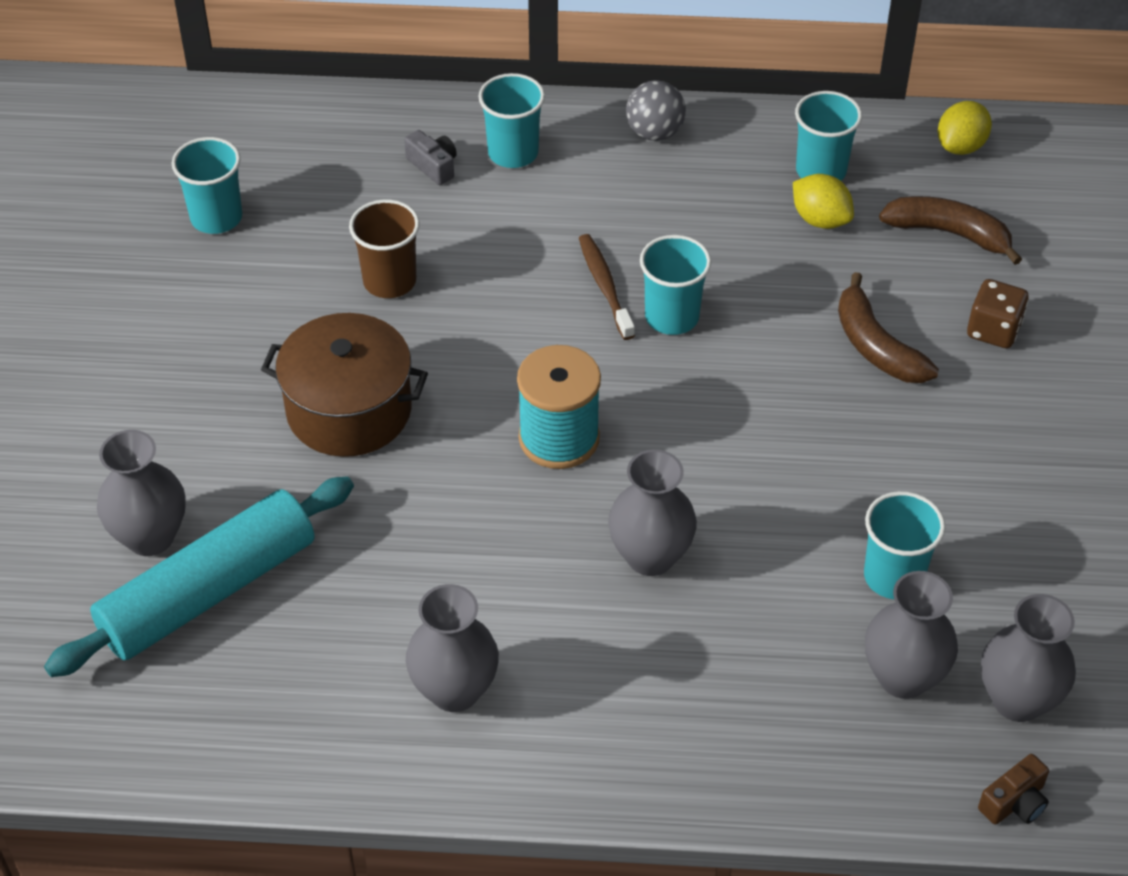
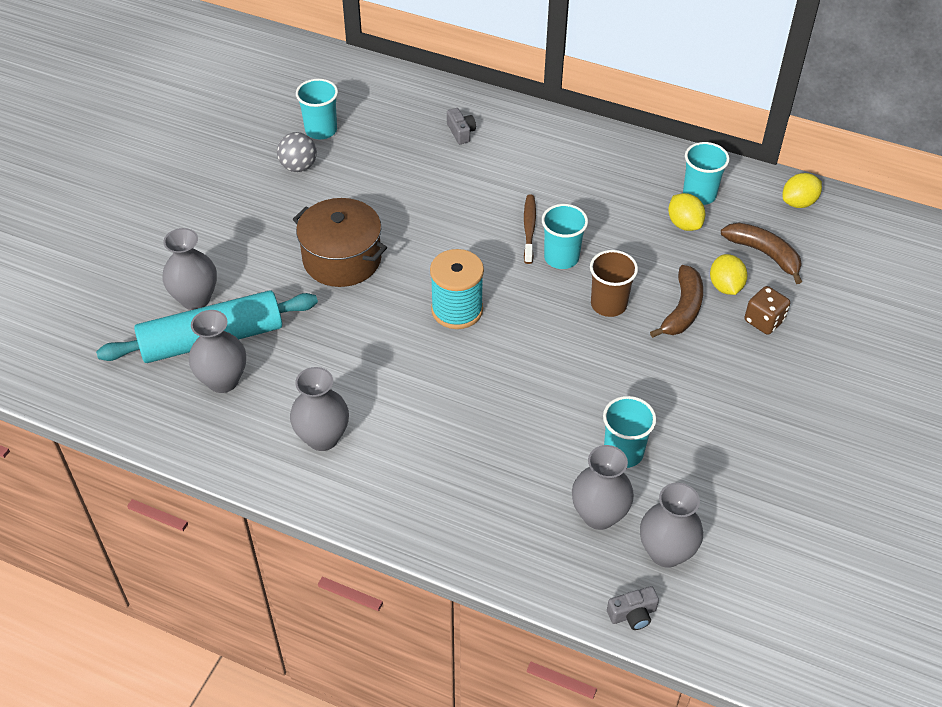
camera: 20 degrees right, 0 degrees up
(389, 281) = (402, 192): brown cup -> brown cup (608, 304)
(513, 153) = (512, 136): turquoise cup -> none
(650, 556) = (477, 395): grey vase -> grey vase (223, 380)
(654, 133) = (605, 146): grey ball -> grey ball (298, 166)
(876, 346) = (682, 310): brown banana -> brown banana turned 150 degrees counterclockwise
(919, 295) = (725, 286): none -> yellow lemon
(1014, 802) = (632, 614): brown camera -> grey camera

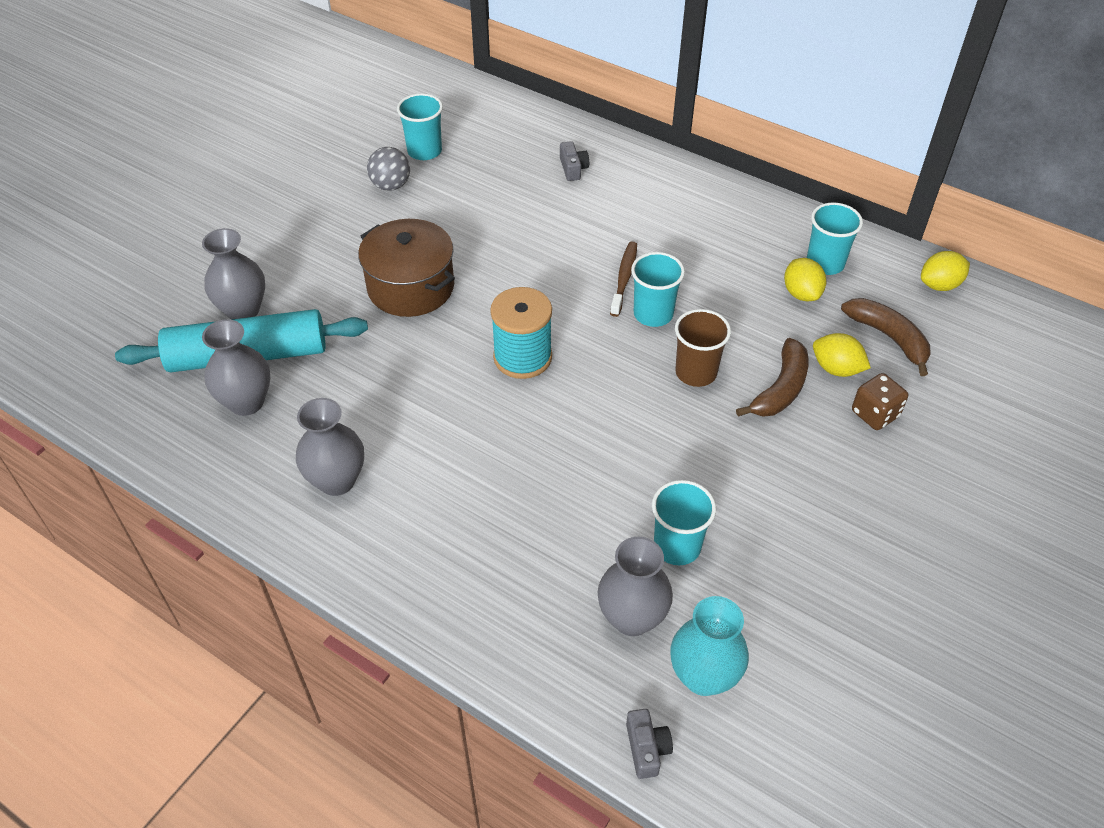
camera: 10 degrees right, 0 degrees up
(632, 614) = (646, 748): grey camera -> grey camera turned 90 degrees counterclockwise
(666, 552) = (703, 676): grey vase -> turquoise vase
(725, 286) = (836, 369): yellow lemon -> yellow lemon turned 60 degrees counterclockwise

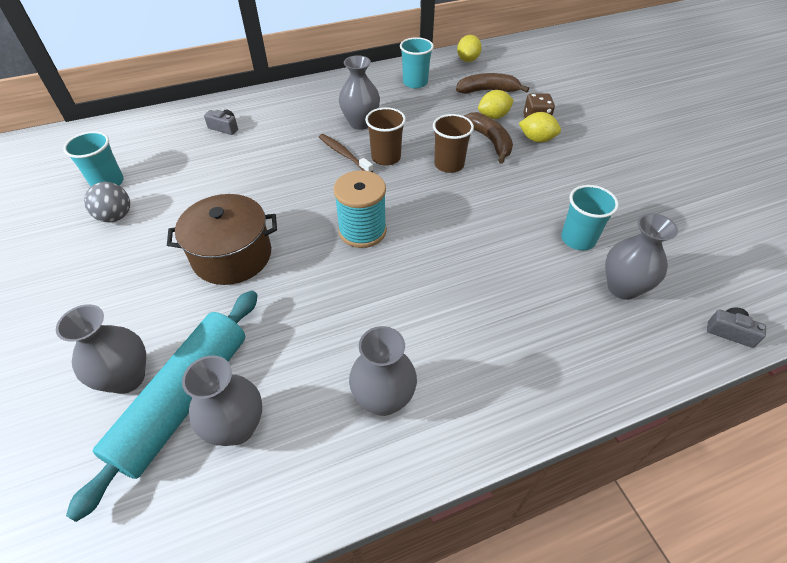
camera: 55 degrees left, 0 degrees up
(653, 314) = (386, 157): turquoise cup -> brown cup
(691, 261) = (360, 123): none -> grey vase
(703, 676) = (684, 277): turquoise vase -> none
(801, 293) = (428, 100): yellow lemon -> yellow lemon (536, 139)

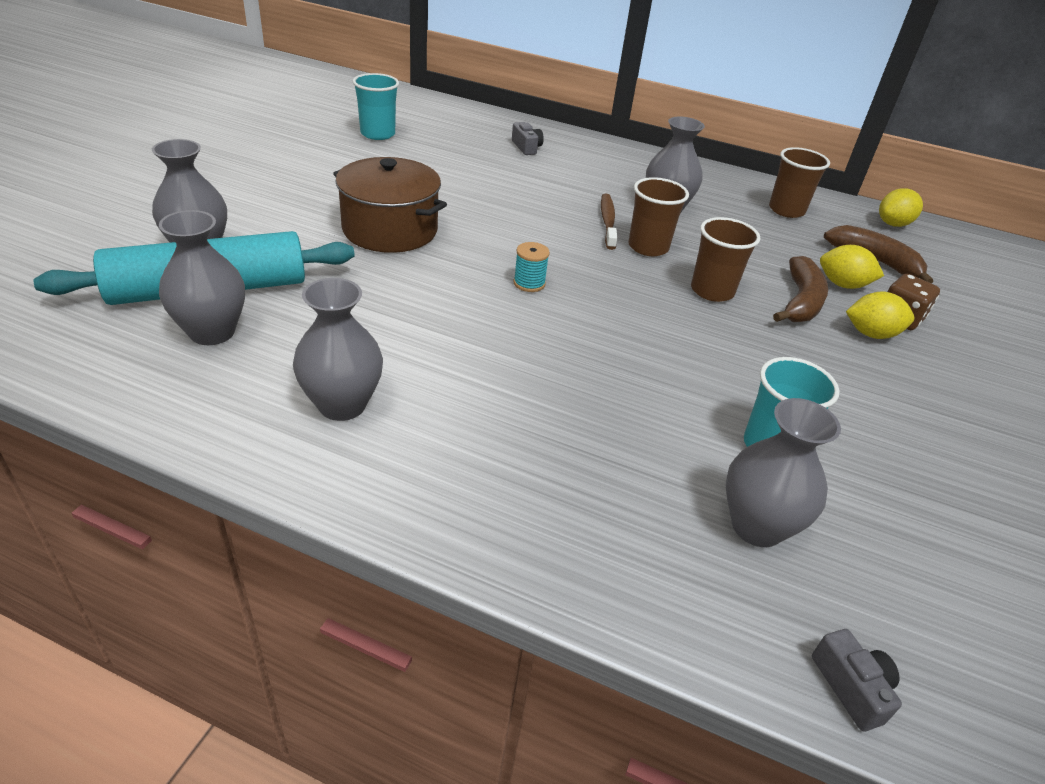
camera: 40 degrees right, 10 degrees down
(116, 216) = (349, 156): grey ball -> none
(362, 231) = (529, 283): turquoise spool -> turquoise spool, size x0.50
(415, 82) = (786, 210): turquoise cup -> brown cup
(536, 139) = (871, 334): yellow lemon -> yellow lemon turned 60 degrees counterclockwise

